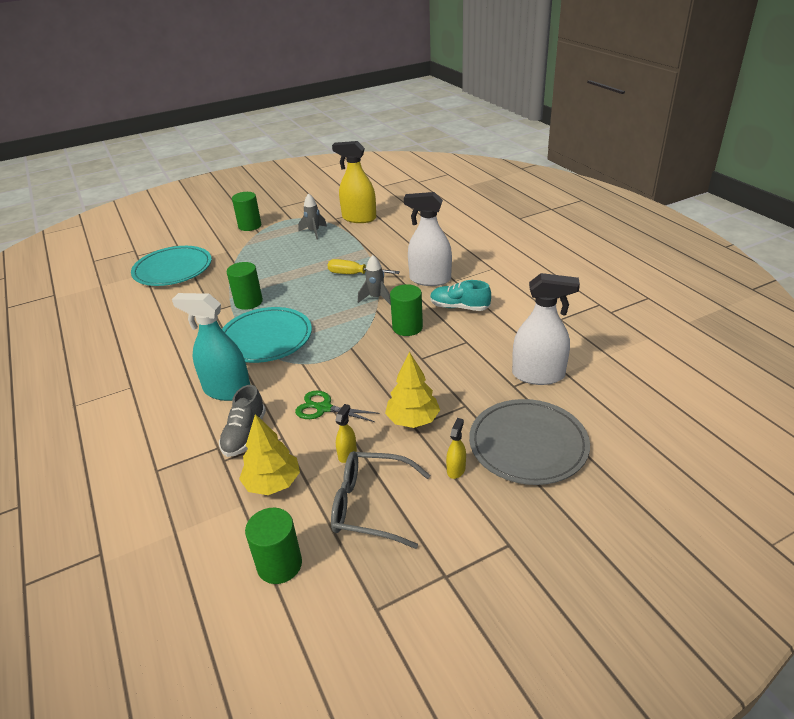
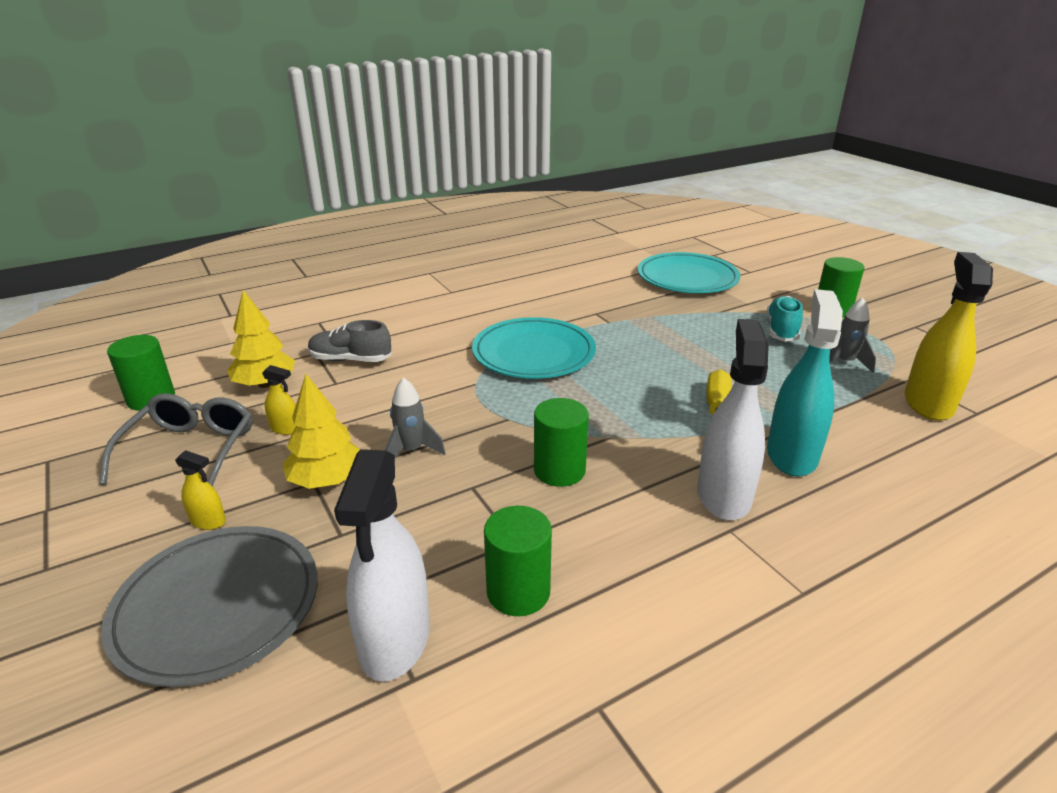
camera: 85 degrees right, 5 degrees down
(227, 390) = (431, 341): turquoise spray bottle -> turquoise spray bottle (791, 455)
(248, 302) = (618, 332): green cylinder -> green cylinder (518, 592)
(323, 408) = (378, 405): green scissors -> none
(376, 298) = (645, 435): grey rocket -> grey rocket (411, 451)
(459, 307) = (629, 534): turquoise shoe -> turquoise shoe (781, 330)

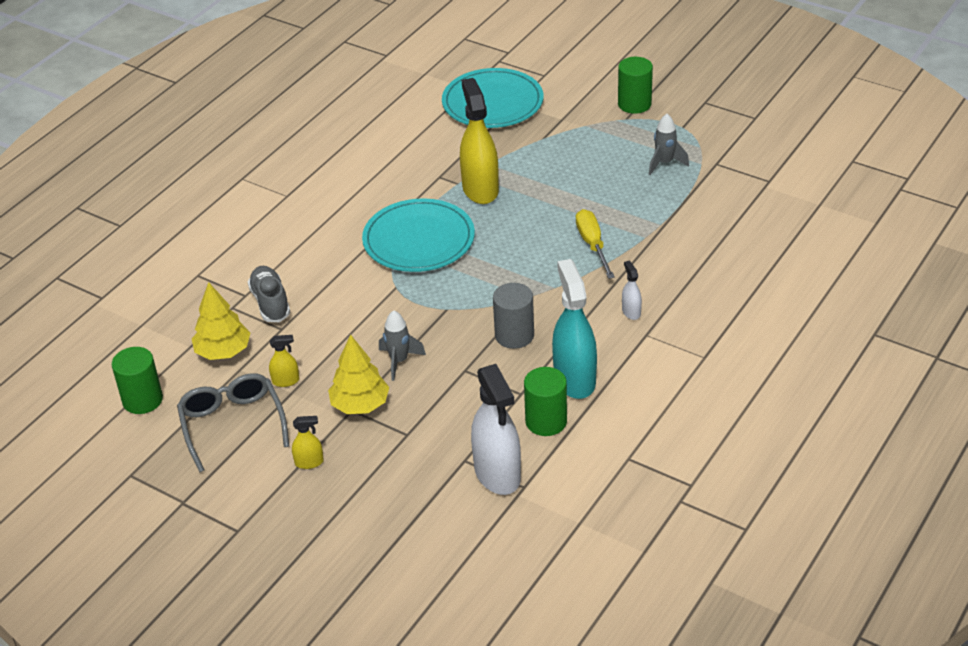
camera: 25 degrees left, 10 degrees up
(217, 606) = (375, 502): grey plate -> none
(350, 360) = (270, 303): grey shoe -> grey shoe turned 90 degrees clockwise
(559, 470) = (514, 335): green cylinder -> grey cylinder
(723, 495) = (631, 312): white spray bottle -> white spray bottle, size x0.45
(781, 330) = (603, 143): turquoise shoe -> none
(791, 455) = (660, 264): turquoise spray bottle -> turquoise spray bottle (574, 379)
(928, 403) = (735, 184): yellow spray bottle -> yellow spray bottle (480, 189)

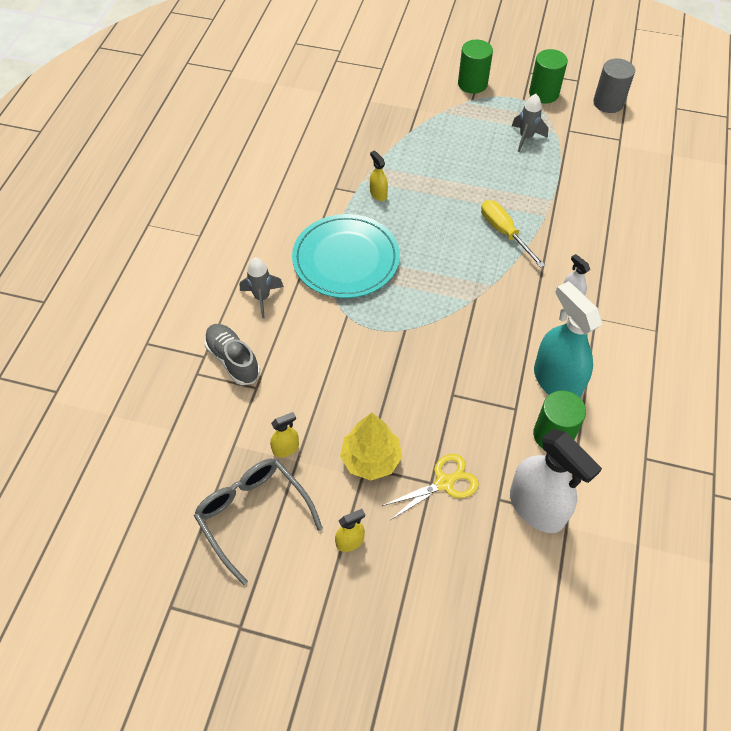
camera: 20 degrees left, 15 degrees up
(142, 400) = (147, 507): green cylinder -> green cylinder (543, 93)
(223, 351) = (208, 428): yellow tree -> none
(399, 361) = (386, 399): grey rocket -> grey rocket (262, 298)
(420, 437) = (444, 482): none -> yellow scissors
(480, 189) = (378, 194): yellow spray bottle -> yellow spray bottle, size x0.45
(492, 103) = (349, 103): turquoise plate -> none
(514, 335) = (480, 345): grey cylinder -> grey cylinder (608, 103)

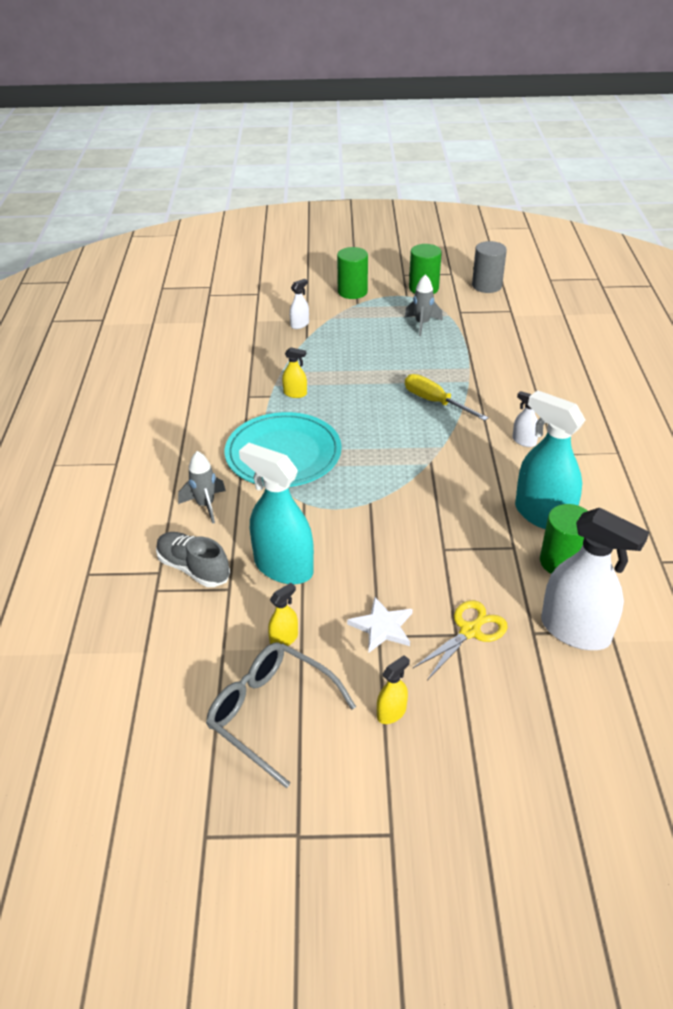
camera: 15 degrees left, 15 degrees down
(308, 378) = (283, 567): none -> turquoise spray bottle
(371, 459) = (382, 627): yellow tree -> white star
(378, 194) = (295, 393): yellow spray bottle -> yellow spray bottle turned 150 degrees clockwise
(409, 114) = (300, 324): none -> white spray bottle

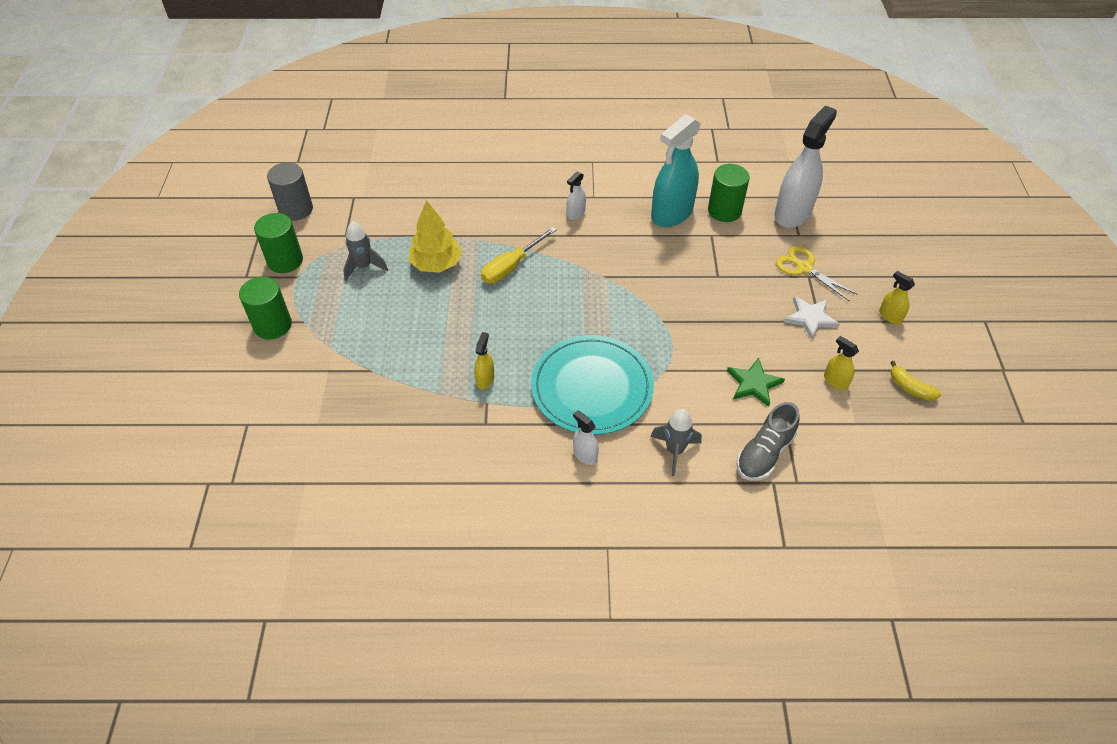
camera: 90 degrees left, 10 degrees up
(270, 713) = (910, 388): grey glasses -> yellow banana
(283, 567) = (753, 384): turquoise spray bottle -> green star
(300, 324) = (338, 377): white spray bottle -> white spray bottle (585, 455)
(431, 360) = (436, 264): none -> yellow tree

